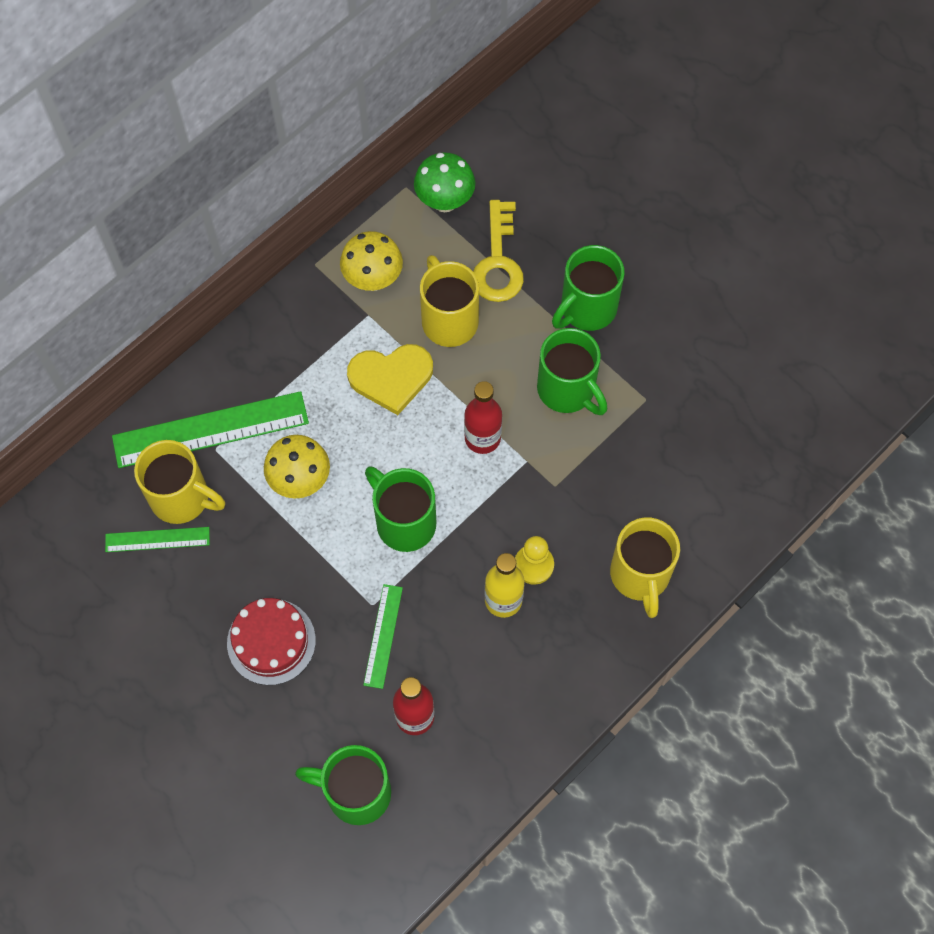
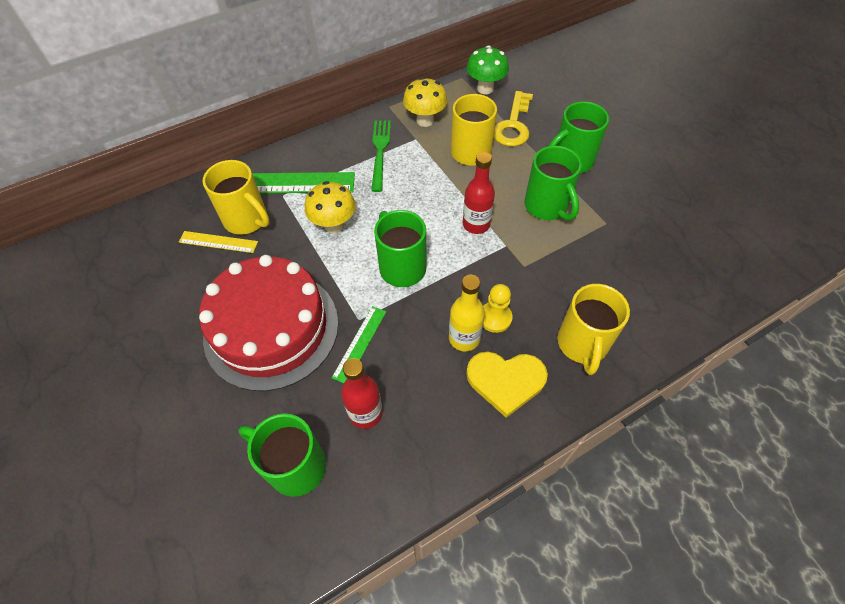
camera: 15 degrees right, 10 degrees down
(157, 539) = (218, 242): green ruler -> yellow ruler
(271, 641) = (271, 328): red cake -> red cake, size x1.85
(325, 348) = (380, 152): none -> green fork
(391, 378) = (420, 176): yellow heart -> yellow heart (505, 381)

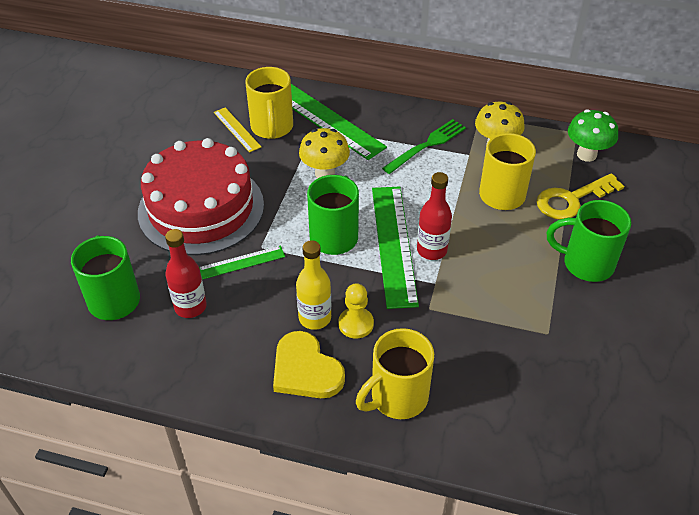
camera: 45 degrees right, 10 degrees down
(447, 240) = (394, 244): none -> green ruler
(547, 206) = (511, 281): green mug -> none

